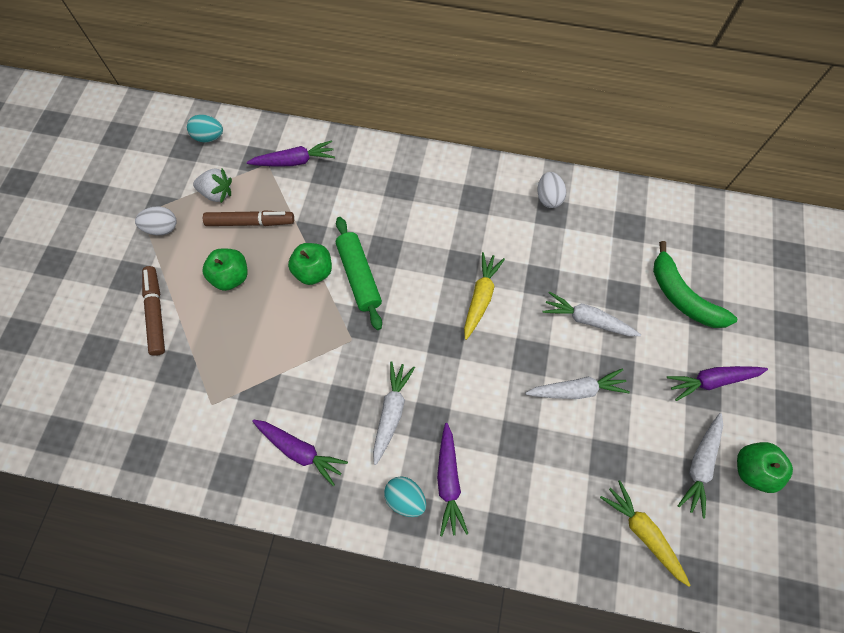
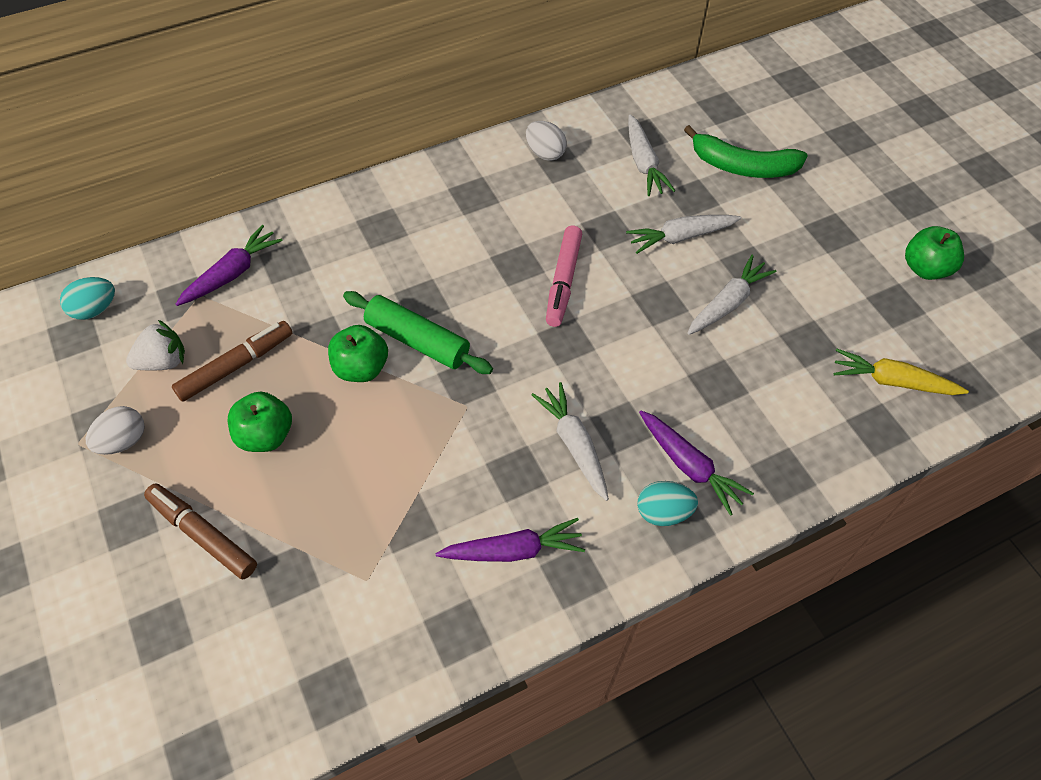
camera: 40 degrees left, 10 degrees down
(480, 297) = (563, 281): yellow carrot -> pink marker
(699, 465) = (884, 294): white carrot -> white carrot (643, 163)
(711, 380) = (830, 219): purple carrot -> none

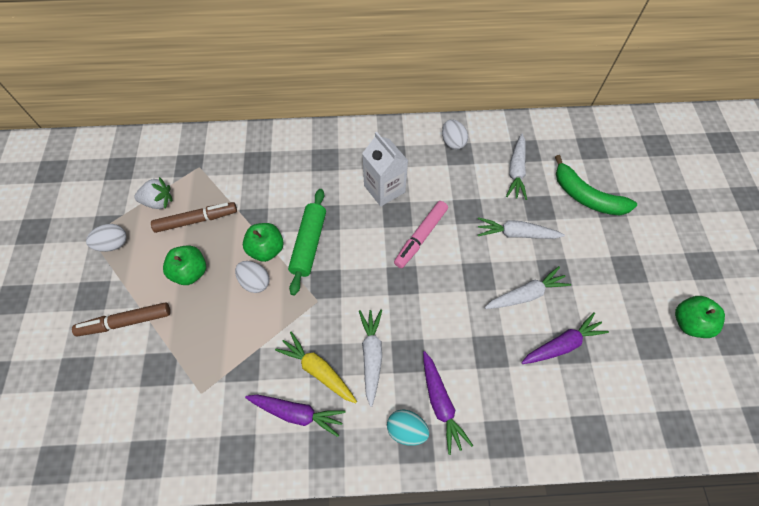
camera: 25 degrees right, 5 degrees up
(95, 309) = (139, 155): turquoise egg -> none
(203, 534) = (126, 322): brown marker -> brown marker turned 75 degrees counterclockwise
(232, 273) = (223, 159): purple carrot -> purple carrot (562, 344)
(367, 414) = (255, 282): none -> white egg
(417, 341) = (309, 244): green rolling pin -> green rolling pin turned 45 degrees clockwise
(484, 238) = (384, 189): none -> white carton
(892, 381) = (620, 401): yellow carrot -> yellow carrot (318, 370)

